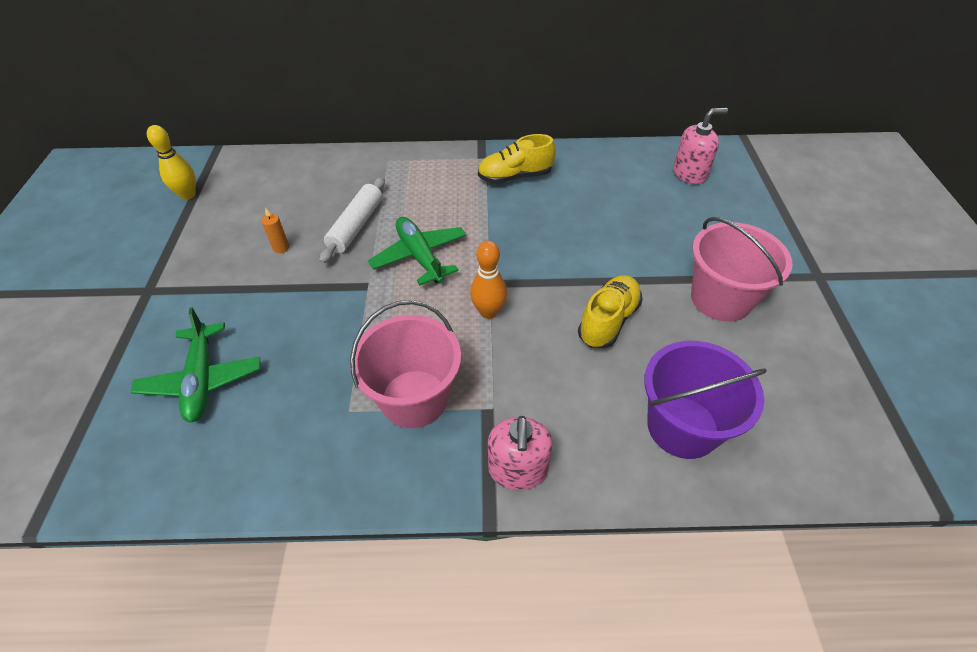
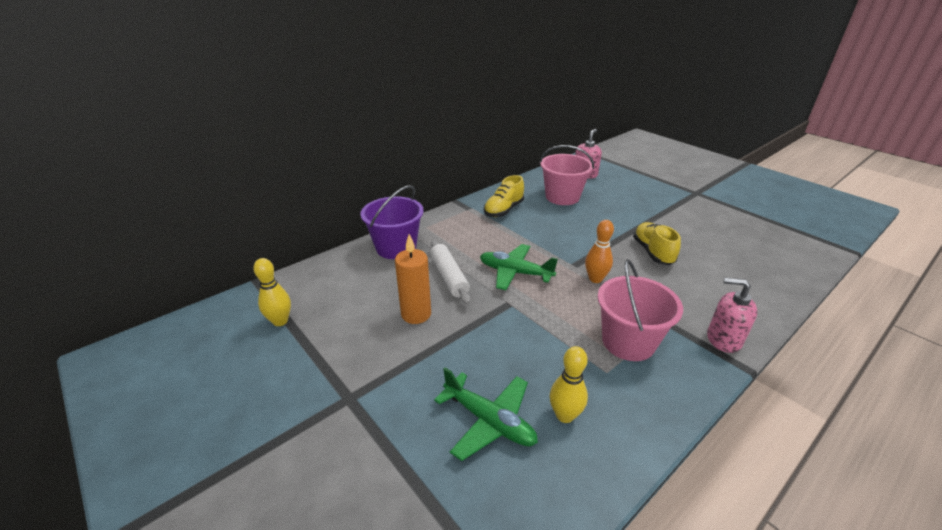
camera: 40 degrees left, 15 degrees down
(258, 420) = (564, 415): none -> yellow bowling pin
(281, 248) = (416, 314): orange candle -> orange candle, size x2.08
(518, 469) = (723, 339): pink soap dispenser -> pink soap dispenser turned 150 degrees clockwise
(682, 426) = (747, 277): purple bucket -> purple bucket (396, 247)
(721, 299) = (679, 219): pink bucket -> pink bucket (562, 197)

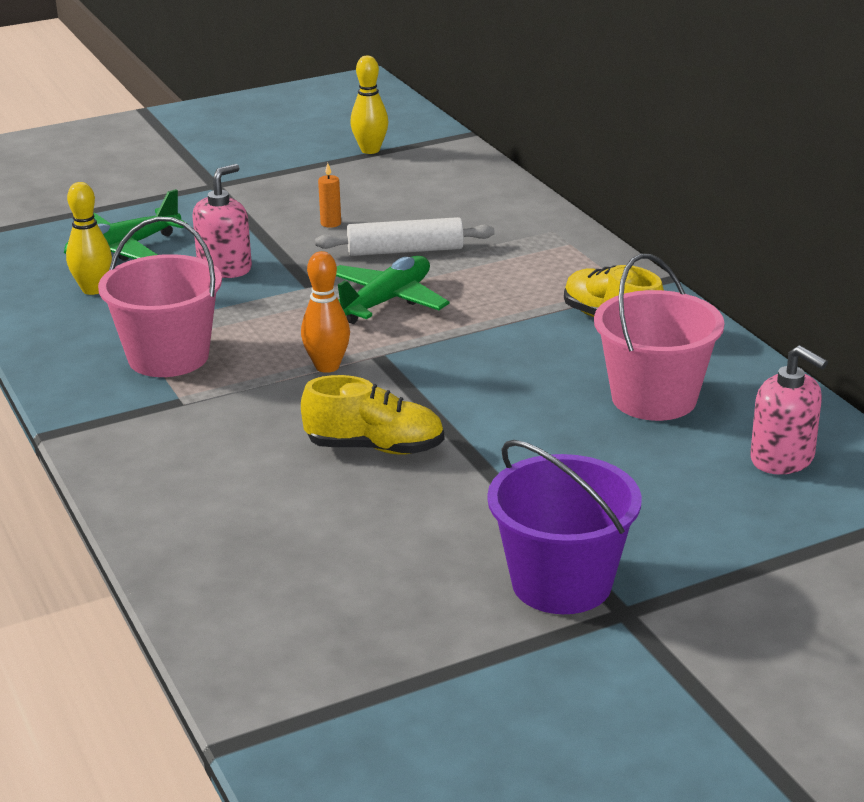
camera: 105 degrees right, 5 degrees down
(396, 247) = (511, 218): purple bucket -> purple bucket (561, 583)
(416, 314) = (331, 223): orange candle -> orange candle, size x0.48
(723, 339) = (112, 436): pink soap dispenser -> pink soap dispenser (225, 268)

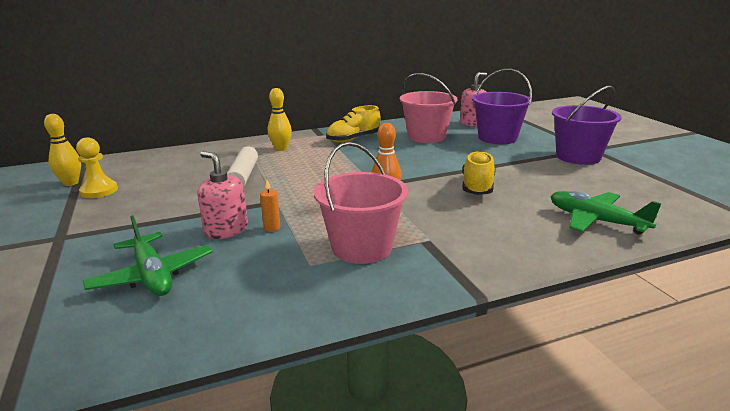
camera: 85 degrees left, 5 degrees down
(93, 289) = (226, 286): yellow bowling pin -> yellow bowling pin (281, 149)
(331, 223) = (182, 195): orange candle -> orange candle (272, 228)
(345, 172) = (99, 191): none -> yellow pawn
(386, 301) = (309, 182): green plane -> green plane (596, 221)
(673, 486) = (497, 138): none -> purple bucket

